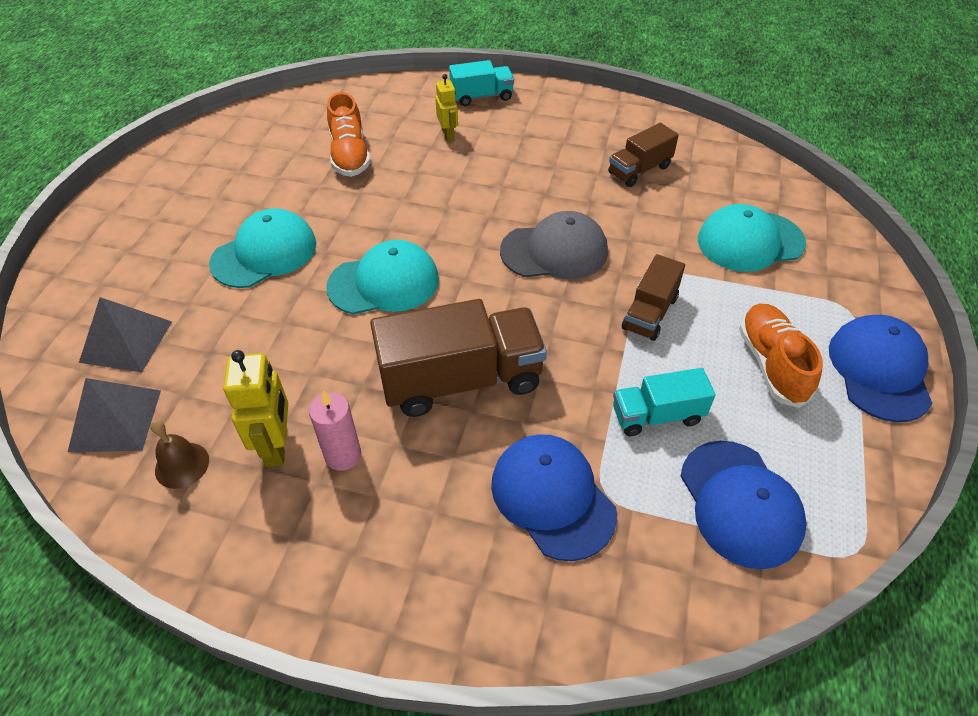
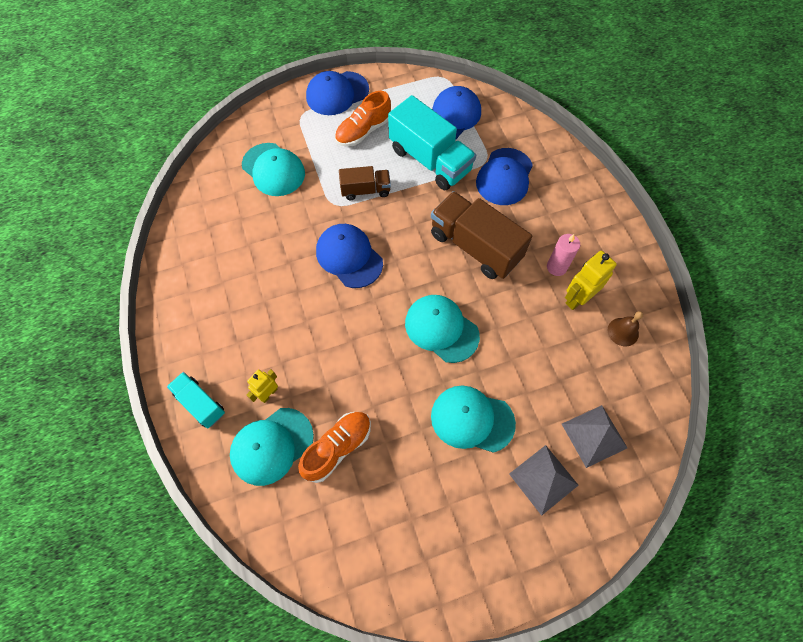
camera: 125 degrees left, 15 degrees up
(115, 420) = (634, 388): grey pyramid -> grey pyramid (543, 479)
(397, 120) = (272, 446): none -> turquoise cap
(554, 251) = (349, 257): grey cap -> blue cap
(639, 170) = (236, 251): brown truck -> none
(657, 415) = (430, 160): turquoise truck -> turquoise truck, size x1.82

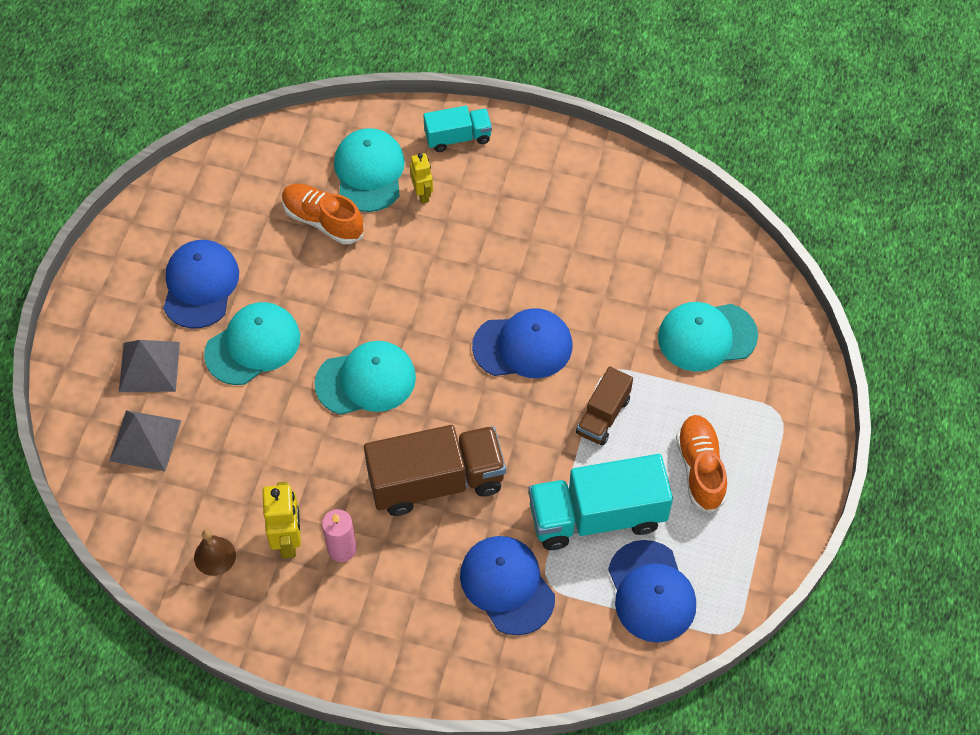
camera: 125 degrees right, 5 degrees down
(337, 93) = (790, 476): blue cap -> blue cap (200, 285)
(337, 448) = (323, 221): orange shoe -> orange shoe turned 135 degrees clockwise

